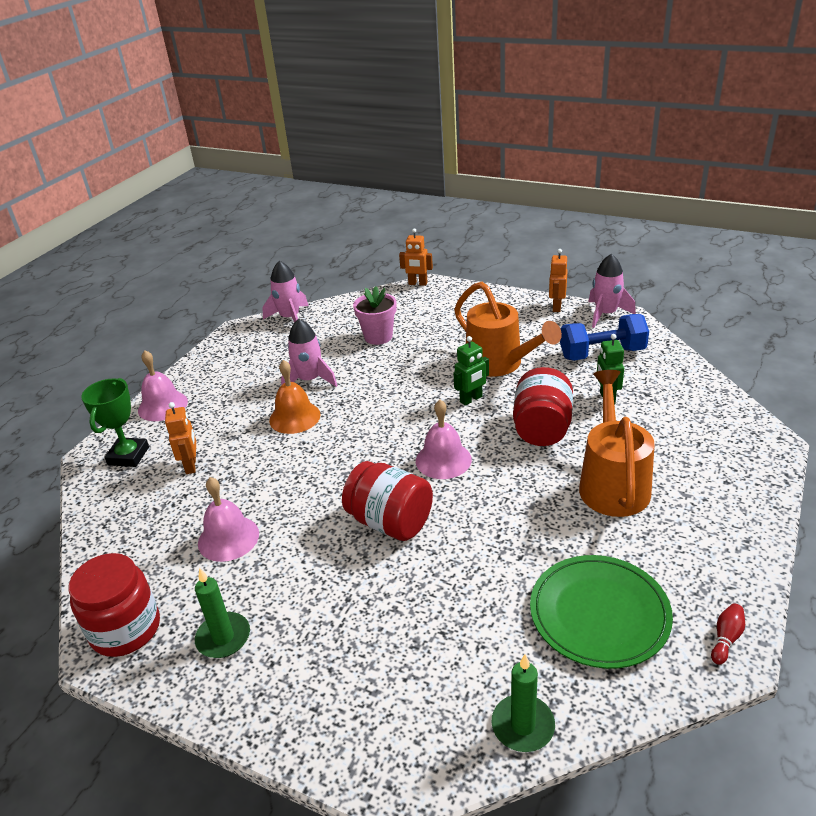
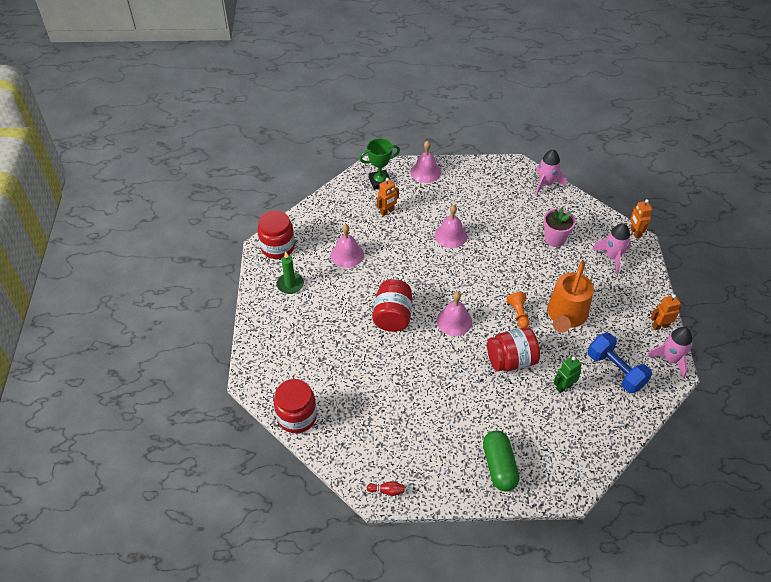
camera: 60 degrees right, 15 degrees up
(294, 417) = (450, 235): orange bell -> pink bell
(310, 380) = (488, 225): pink rocket -> pink rocket (612, 257)
(471, 399) = (518, 314): green robot -> orange pawn
(523, 725) = (297, 417): green candle -> red jar
(599, 614) = (376, 430): green plate -> none
(612, 482) = (481, 411): orange watering can -> none
(713, 494) = (499, 466): none -> green capsule

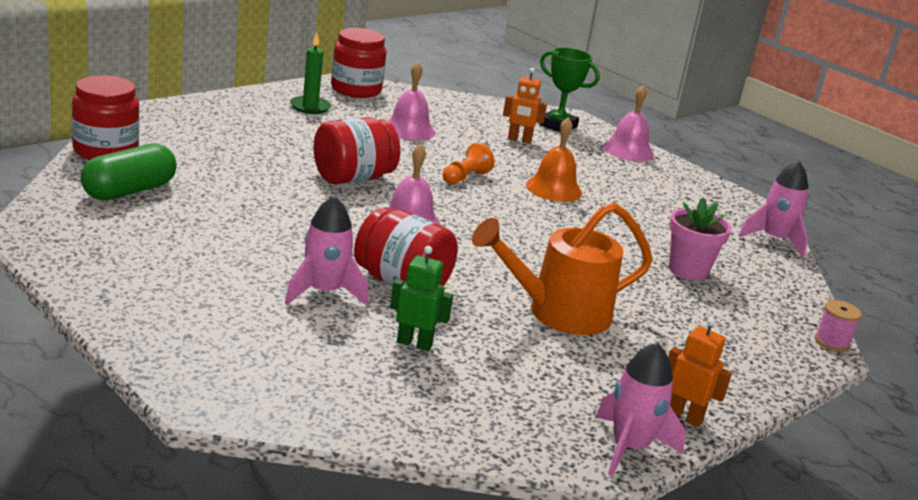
camera: 45 degrees right, 25 degrees down
(387, 491) = (42, 236): red bowling pin -> none
(450, 235) = (554, 189): pink bell -> orange bell
(499, 466) = (183, 318): green capsule -> green capsule (129, 191)
(518, 314) = (498, 270): orange pawn -> orange pawn (465, 177)
(612, 257) = (745, 331): pink rocket -> pink rocket (324, 292)
(615, 371) = (518, 389): blue dumbbell -> none
(635, 233) = (832, 342): orange robot -> pink spool

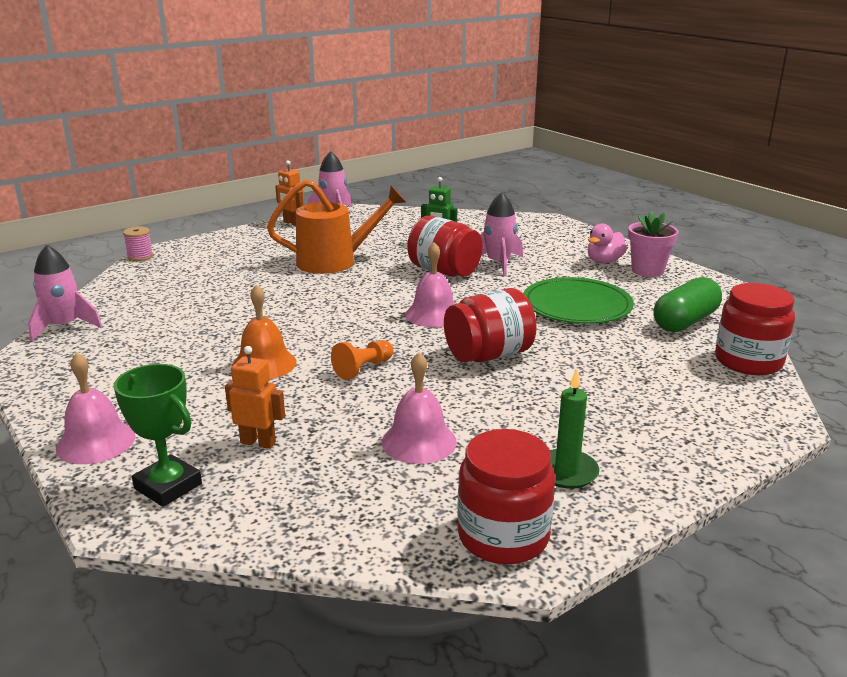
camera: 170 degrees left, 0 degrees up
(163, 285) = (604, 261): none -> pink duck
(242, 219) = (577, 305): none -> green plate
(688, 270) = (197, 294): pink flower pot -> pink flower pot (647, 270)

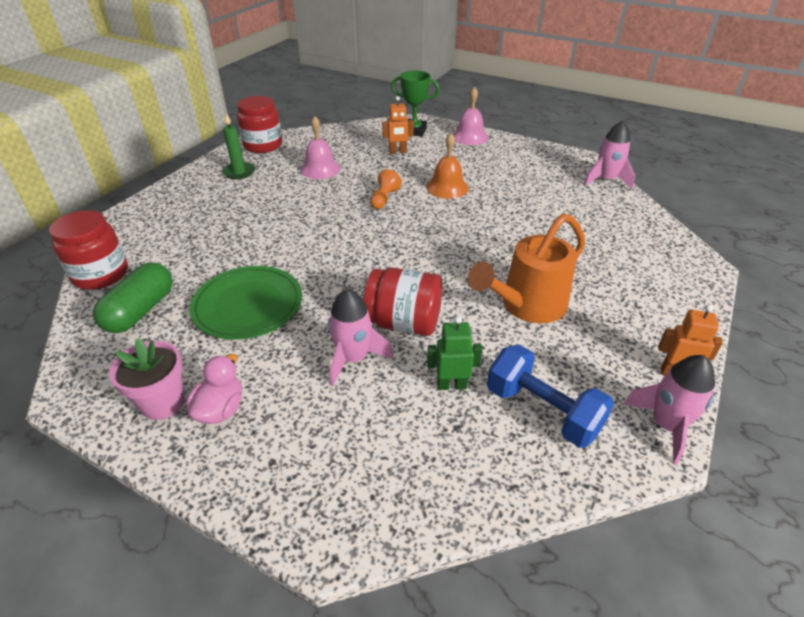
camera: 155 degrees right, 15 degrees up
(140, 256) = (703, 257): pink spool -> none
(394, 227) = (542, 411): none -> blue dumbbell
(433, 314) = (372, 257): pink bell -> none
(488, 355) = (307, 229): red jar -> none

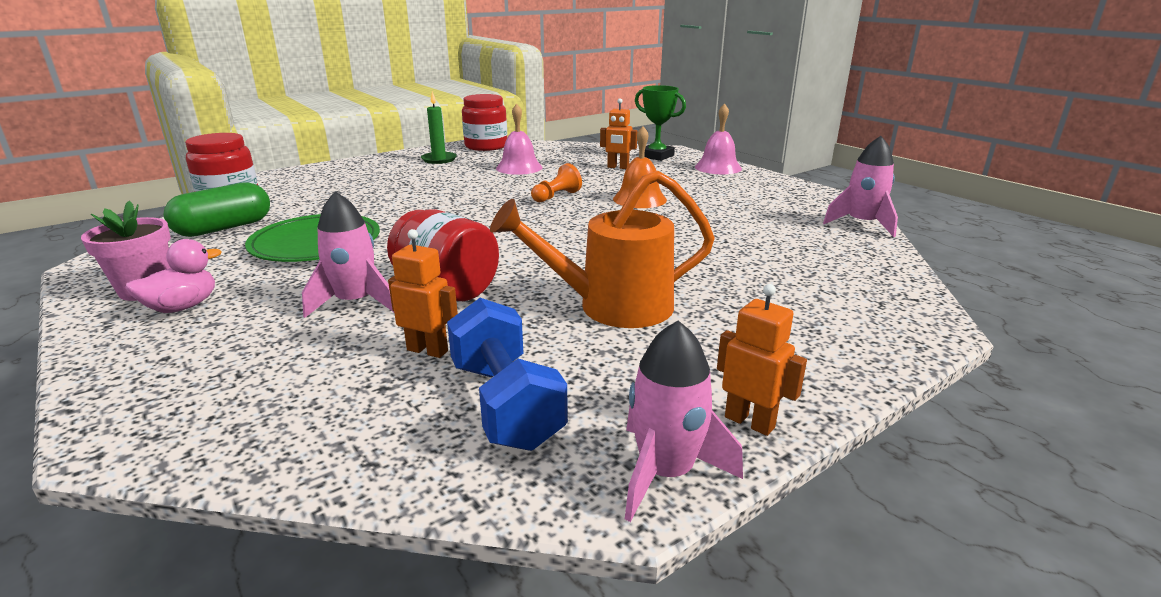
camera: 25 degrees right, 15 degrees down
(451, 385) = (427, 350): green robot -> orange robot

